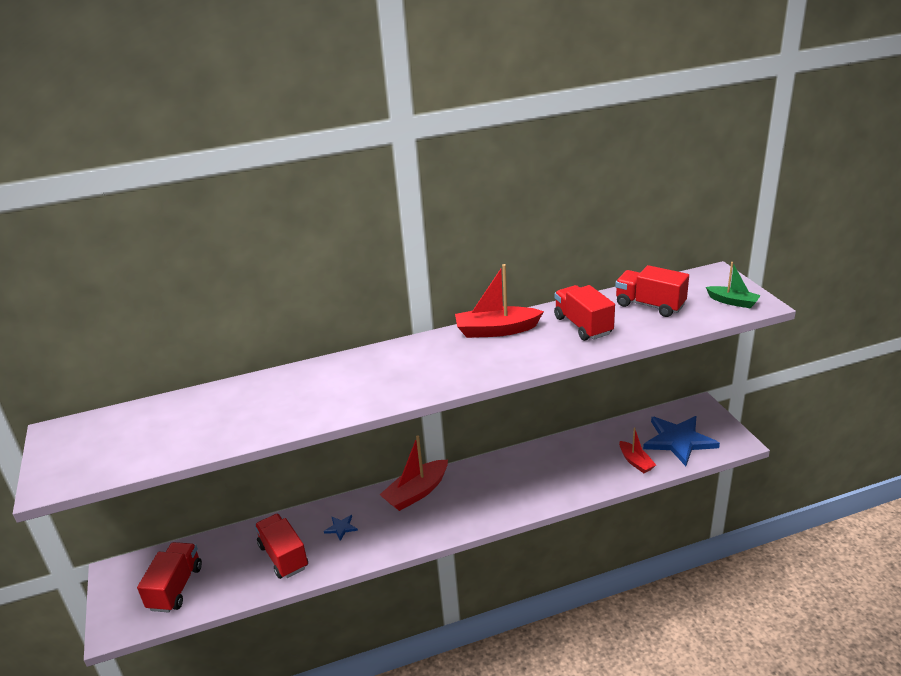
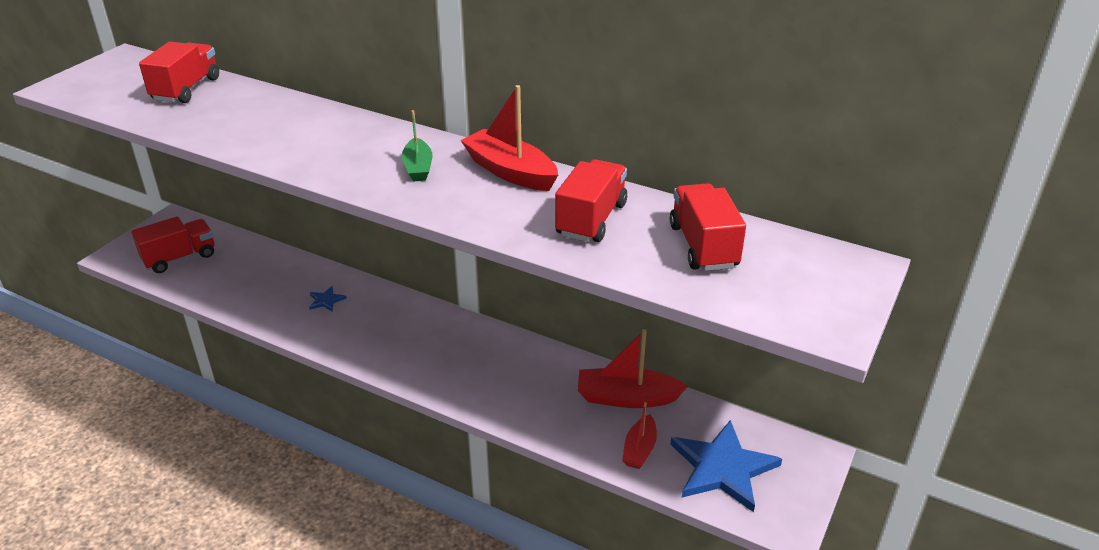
camera: 45 degrees right, 5 degrees up
(283, 556) = (261, 290): red truck -> red truck (186, 89)
(416, 492) = (418, 318): red boat -> red boat (627, 398)
(732, 302) = (806, 306): green boat -> green boat (418, 167)

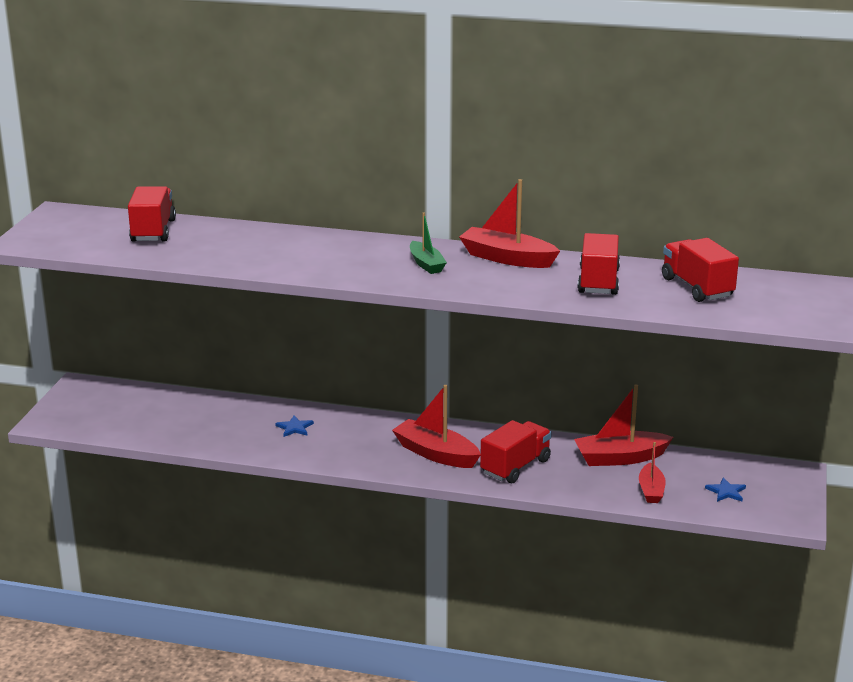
camera: 15 degrees left, 10 degrees down
(179, 258) = (116, 415): red truck -> red truck (515, 467)
(441, 357) = (436, 454): none -> red boat
(723, 468) = (726, 492): blue star -> blue star, size x0.42

